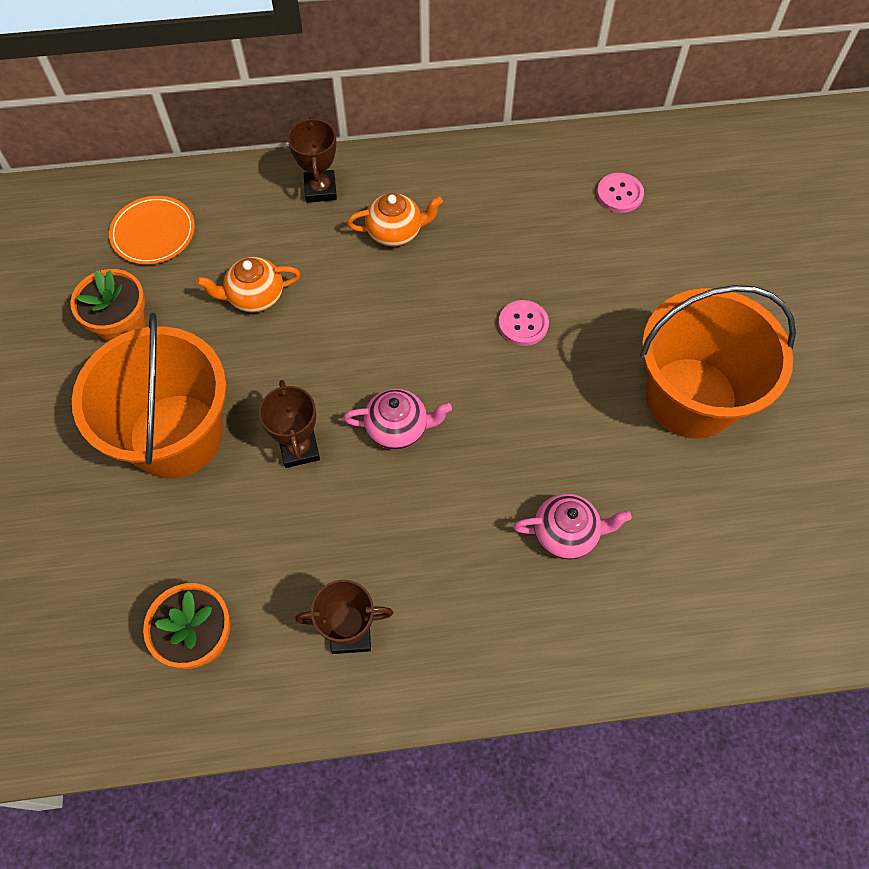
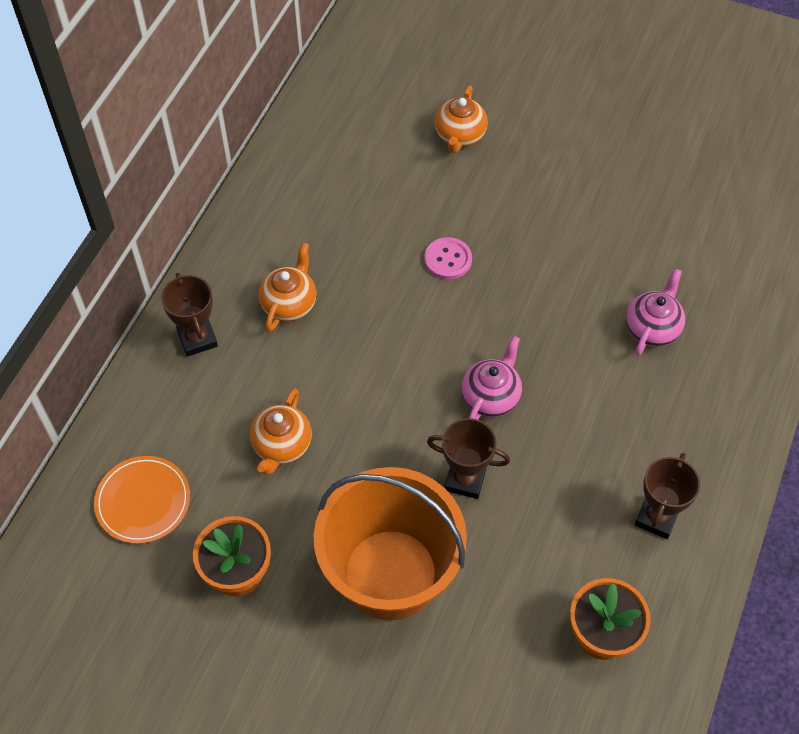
camera: 60 degrees left, 5 degrees down
(320, 189) = (197, 339): brown trophy -> brown trophy turned 45 degrees clockwise
(619, 194) = (366, 129): pink button -> none
(670, 266) = (459, 135): none -> orange teapot
(691, 397) = (585, 188): orange bucket -> none

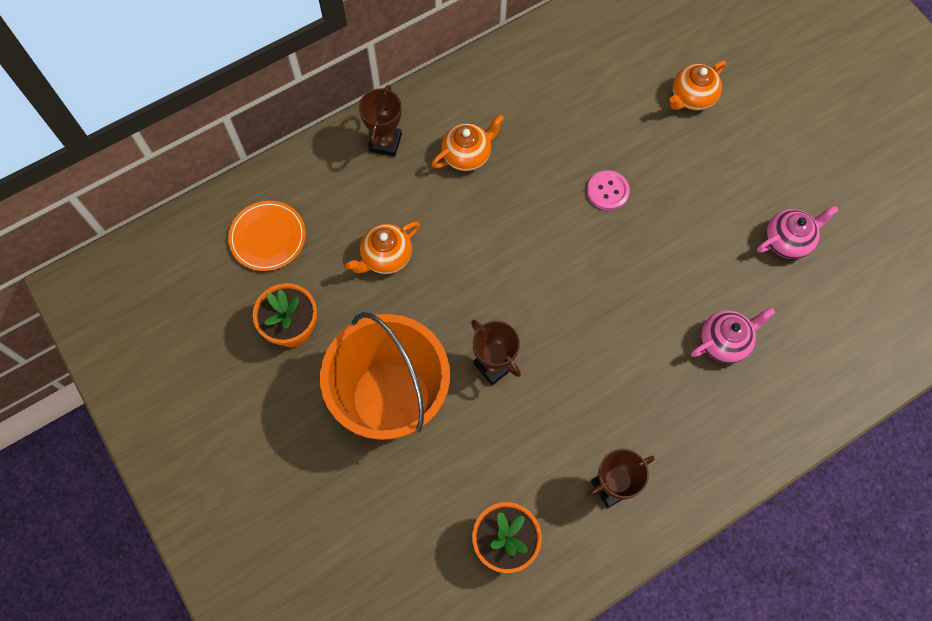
camera: 35 degrees right, 10 degrees up
(491, 397) = (559, 316): pink teapot -> pink teapot (787, 241)

